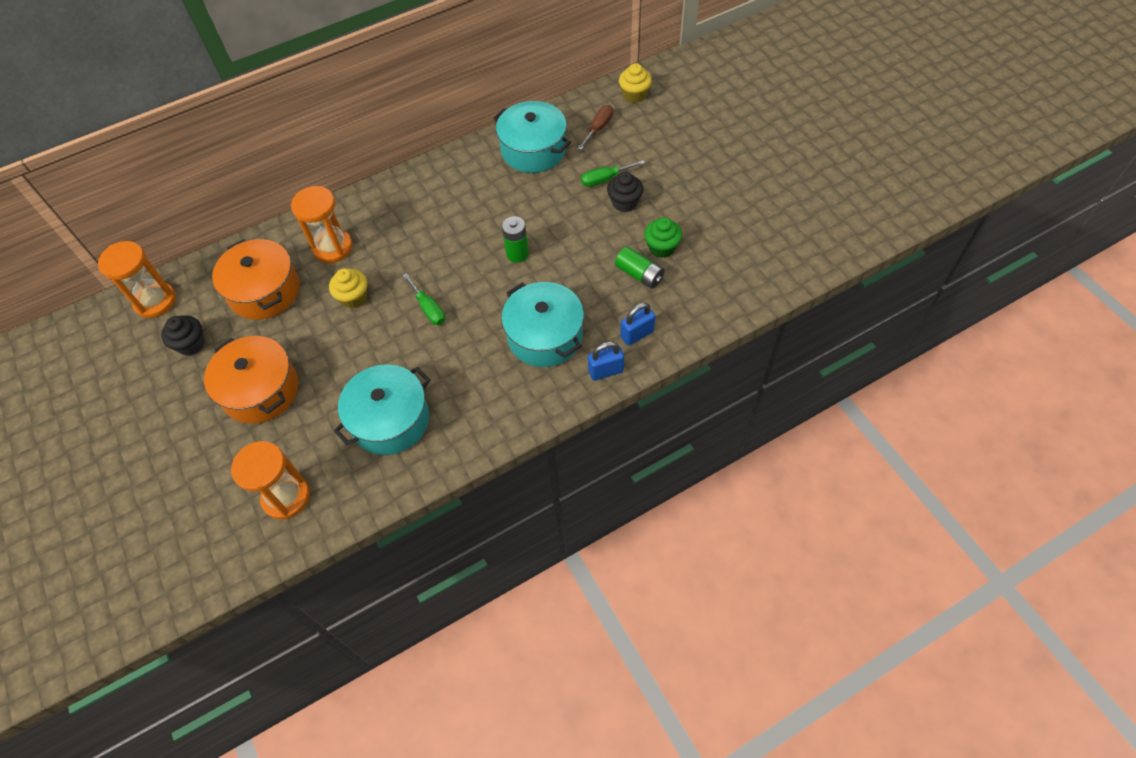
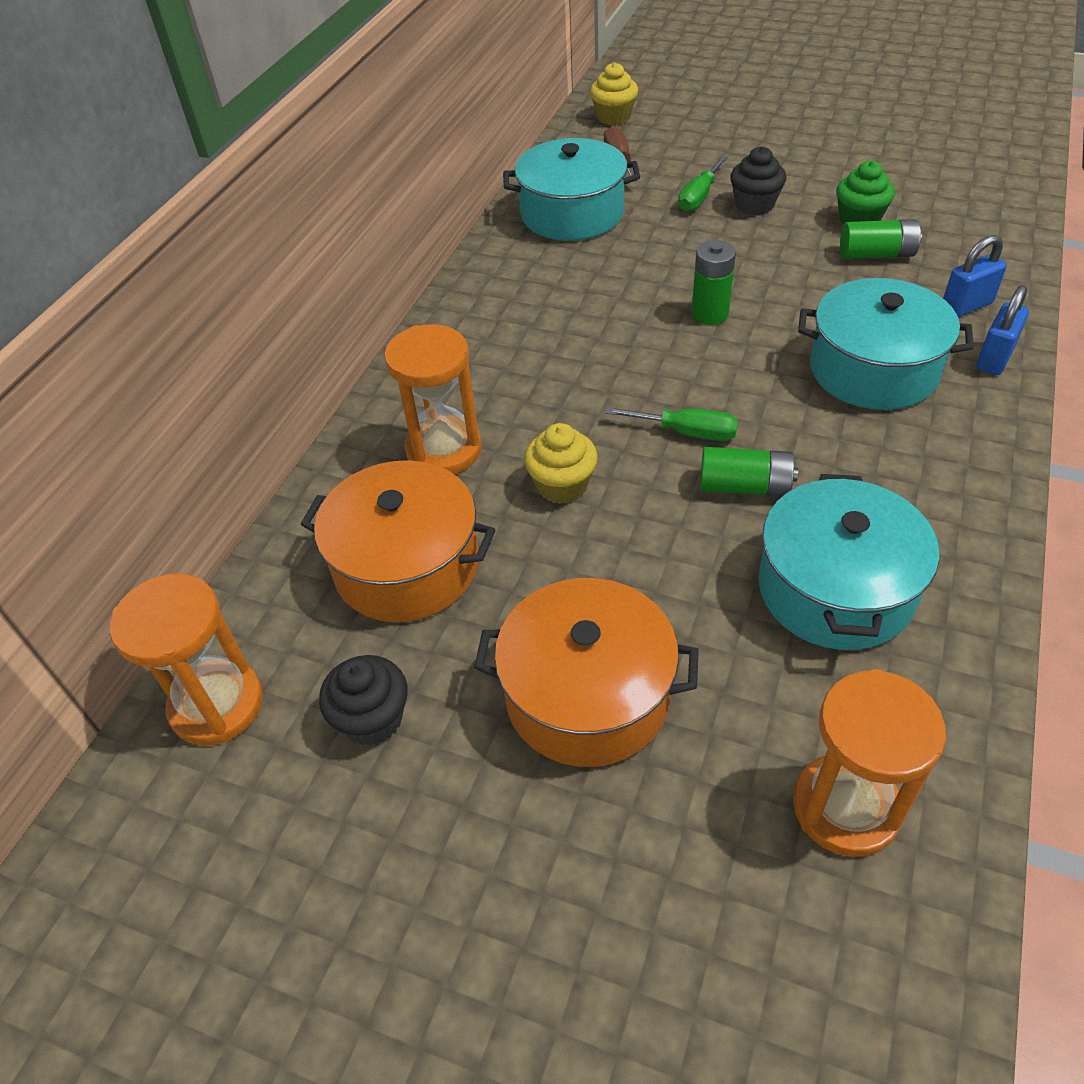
camera: 40 degrees left, 10 degrees down
(417, 351) = (744, 487): none -> green battery
(637, 334) = (966, 306): blue padlock -> blue padlock turned 45 degrees clockwise

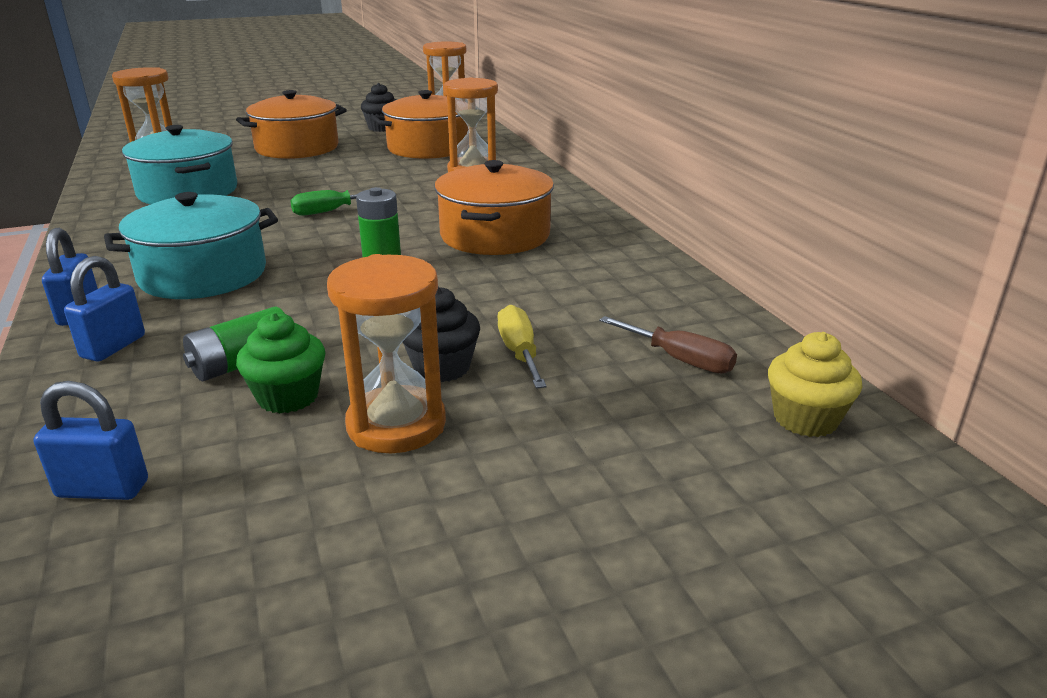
camera: 135 degrees right, 20 degrees down
(562, 485) = (385, 179): yellow cupcake -> none
(572, 213) = (623, 291): turquoise pot -> none
(576, 312) = (495, 235): none -> orange pot
(699, 197) = (519, 352): green screwdriver -> yellow screwdriver
(744, 487) = (270, 204): green battery -> none
(809, 183) = (396, 425): none -> orange hourglass
(977, 204) = (103, 489): none -> blue padlock

